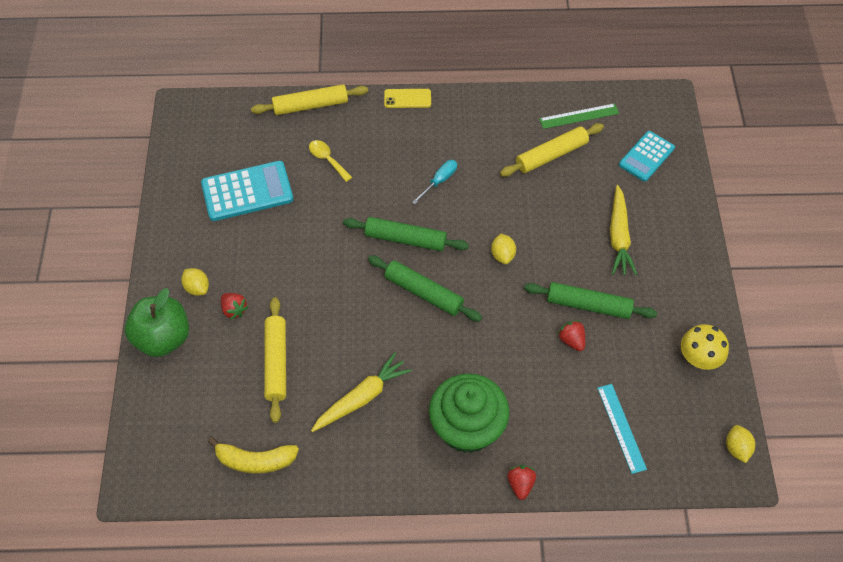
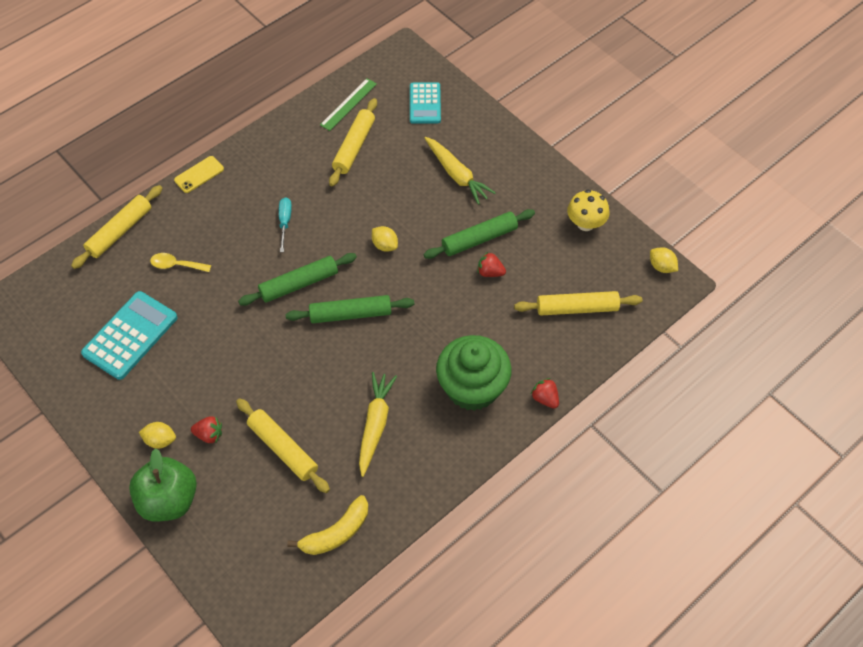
camera: 40 degrees left, 0 degrees up
(621, 428) = (577, 308): turquoise ruler -> yellow rolling pin

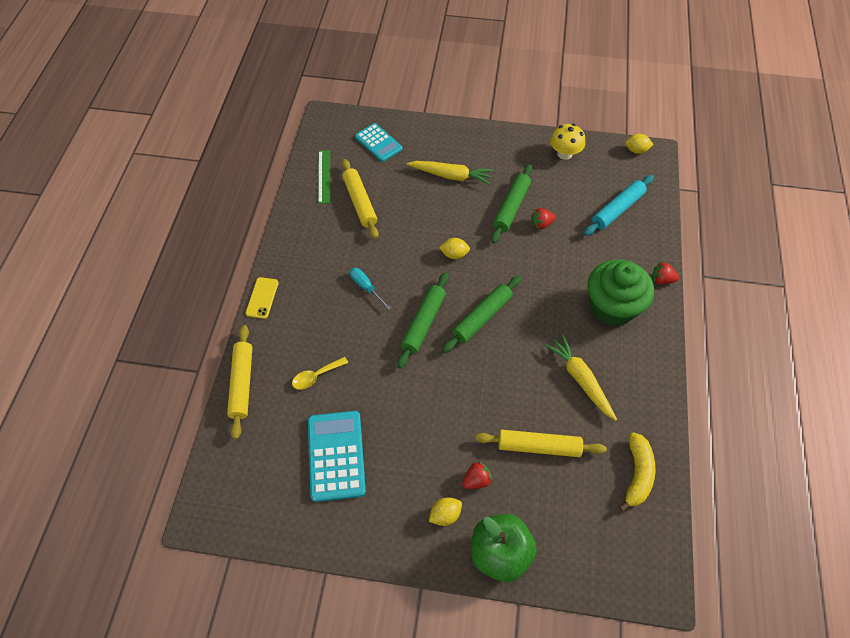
camera: 40 degrees left, 0 degrees up
(577, 308) = (617, 209): yellow rolling pin -> turquoise rolling pin

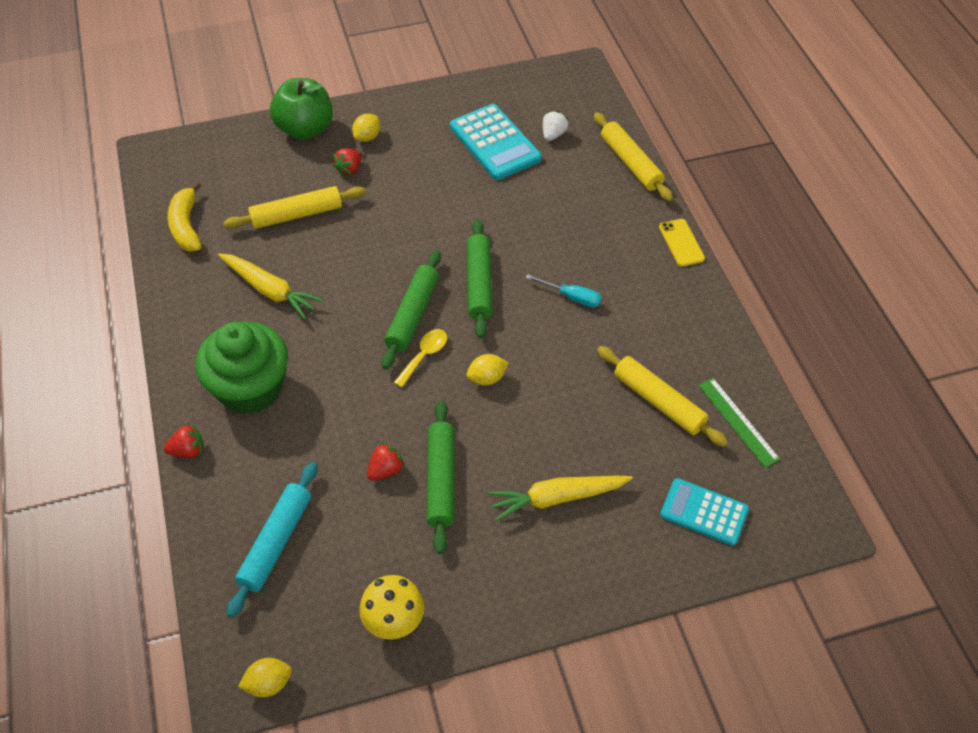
camera: 155 degrees right, 5 degrees down
(281, 443) = (553, 135): none -> white strawberry
(316, 376) = (562, 194): yellow spoon -> yellow spoon (424, 355)

